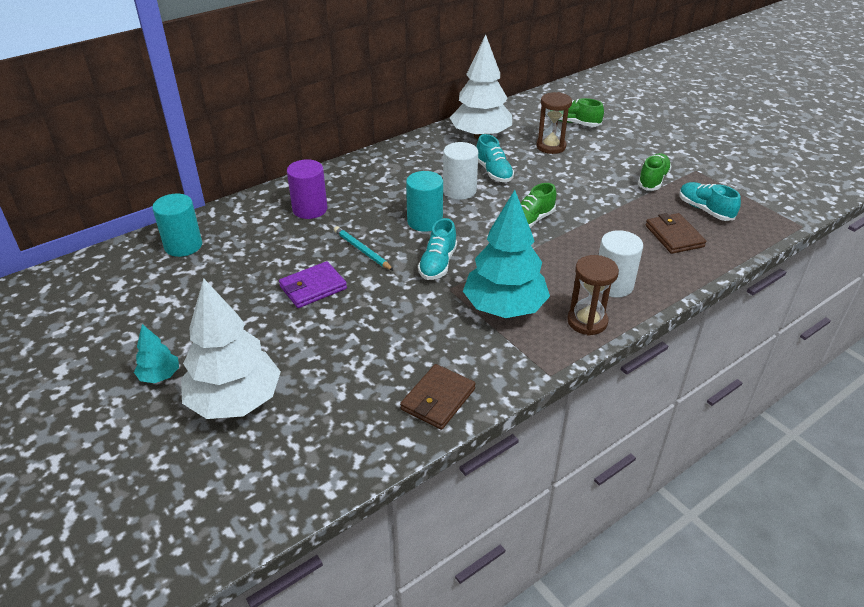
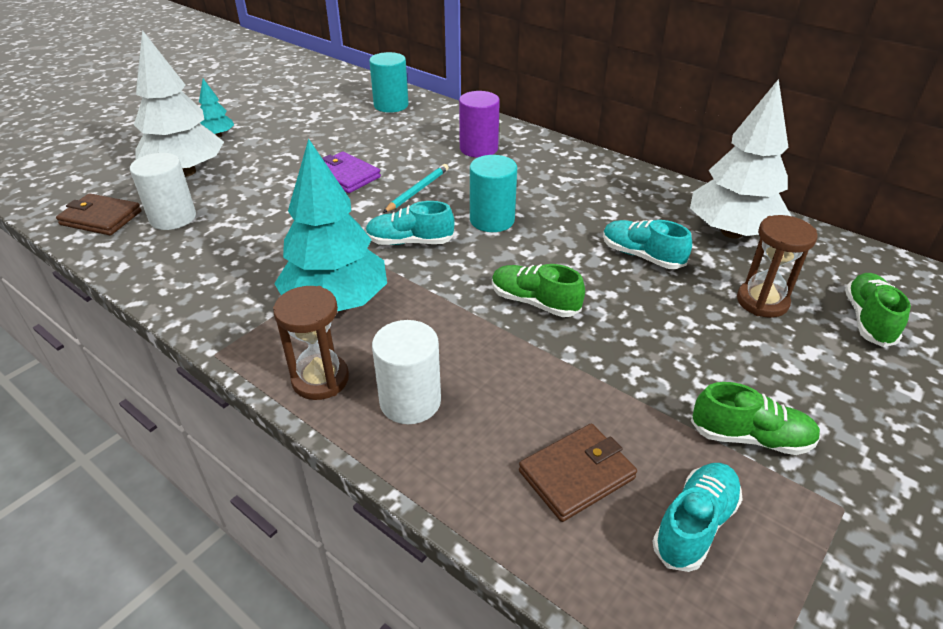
camera: 75 degrees right, 0 degrees up
(438, 399) = (178, 276): brown wallet -> brown wallet (101, 218)
(459, 190) = (576, 235): white cylinder -> white cylinder (173, 218)
(493, 172) = (641, 256): turquoise shoe -> turquoise shoe turned 75 degrees clockwise

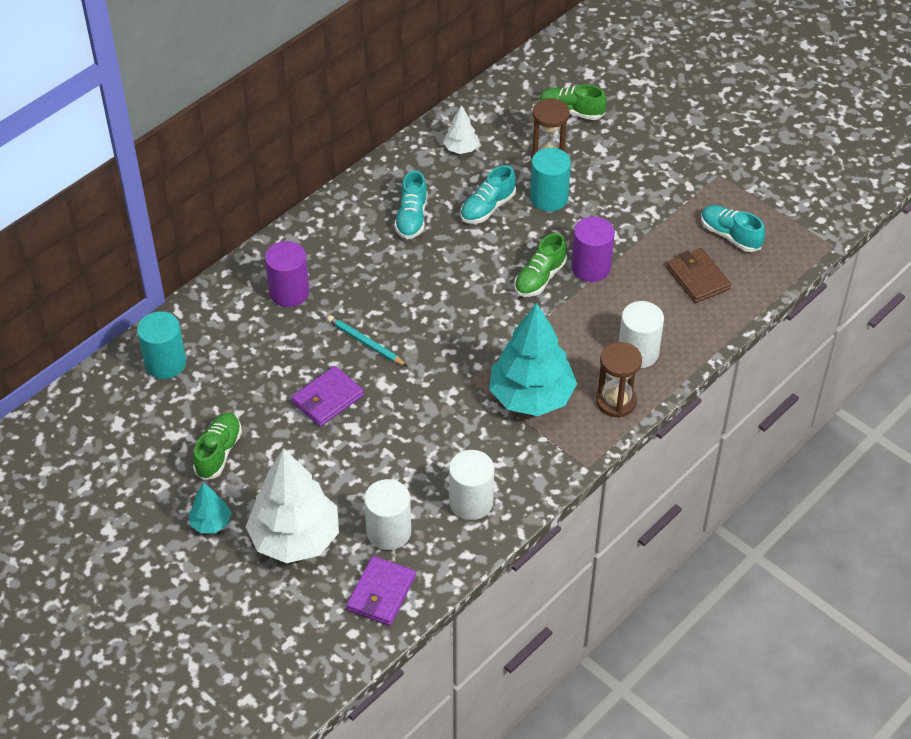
camera: 85 degrees left, 10 degrees up
(101, 218) = (381, 593): brown wallet -> purple wallet
(191, 265) = (471, 502): none -> white cylinder
(410, 242) = (451, 350): turquoise shoe -> turquoise shoe (412, 218)
(492, 220) = (424, 293): turquoise cylinder -> turquoise cylinder (549, 198)
(566, 348) = (591, 267): none -> purple cylinder
(731, 232) = (461, 149): white tree -> white tree, size x0.46
(750, 437) = (671, 197): green shoe -> green shoe (218, 452)

